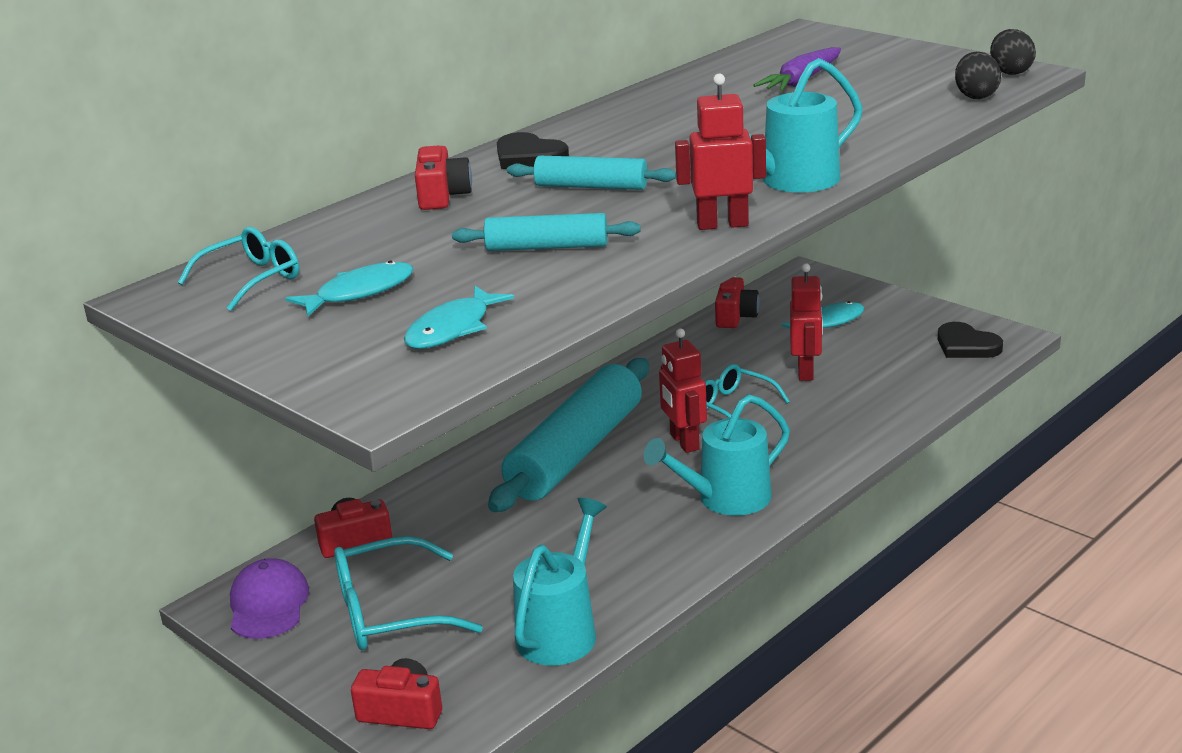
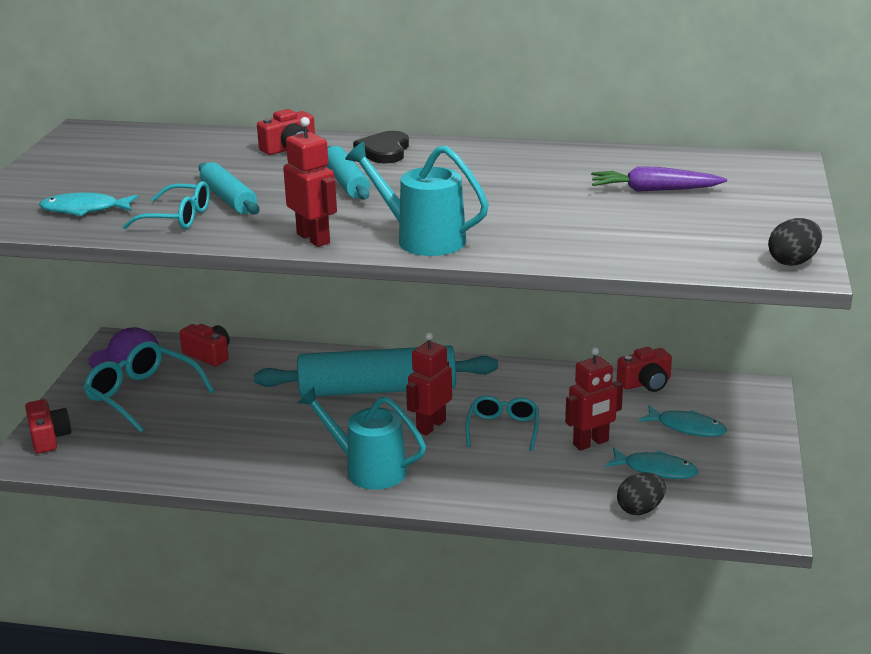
camera: 55 degrees right, 0 degrees up
(252, 279) = (121, 143): turquoise glasses -> turquoise glasses (178, 218)
(359, 292) = (121, 172): turquoise fish -> turquoise fish (656, 469)
(561, 630) = (162, 461): turquoise watering can -> none
(966, 345) = (726, 508): black heart -> none
(976, 96) = (705, 261): black egg -> black egg (640, 509)

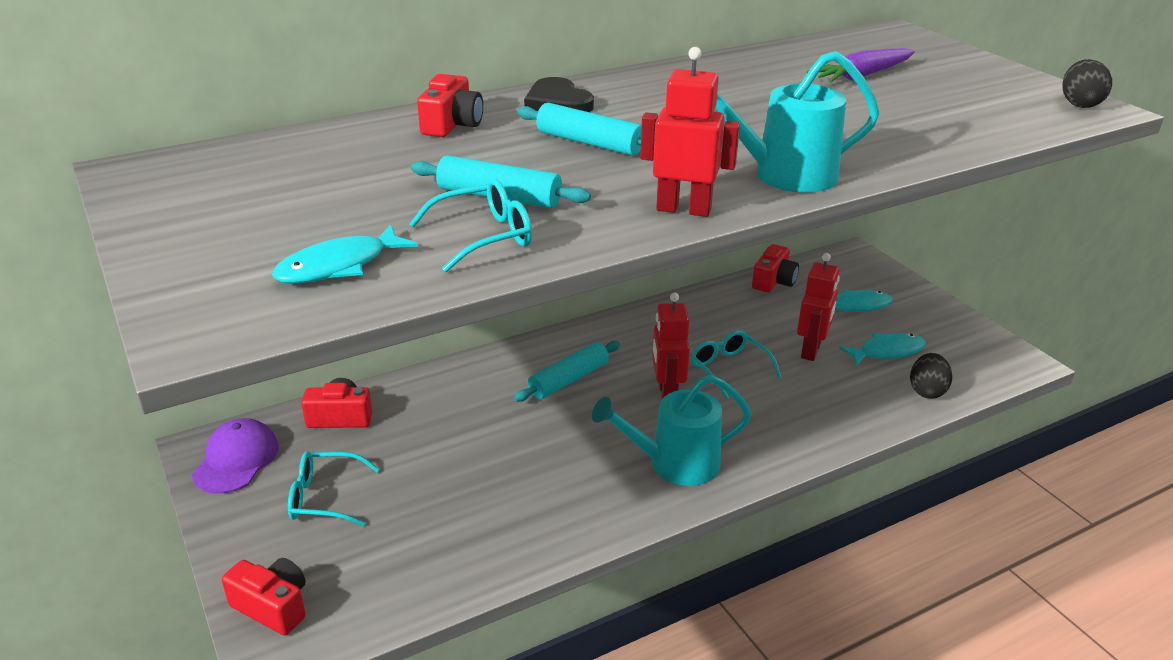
camera: 40 degrees left, 5 degrees up
(142, 395) = (324, 497): turquoise glasses -> turquoise glasses, size x0.65
(377, 389) = (569, 380): turquoise rolling pin -> turquoise rolling pin, size x0.50

